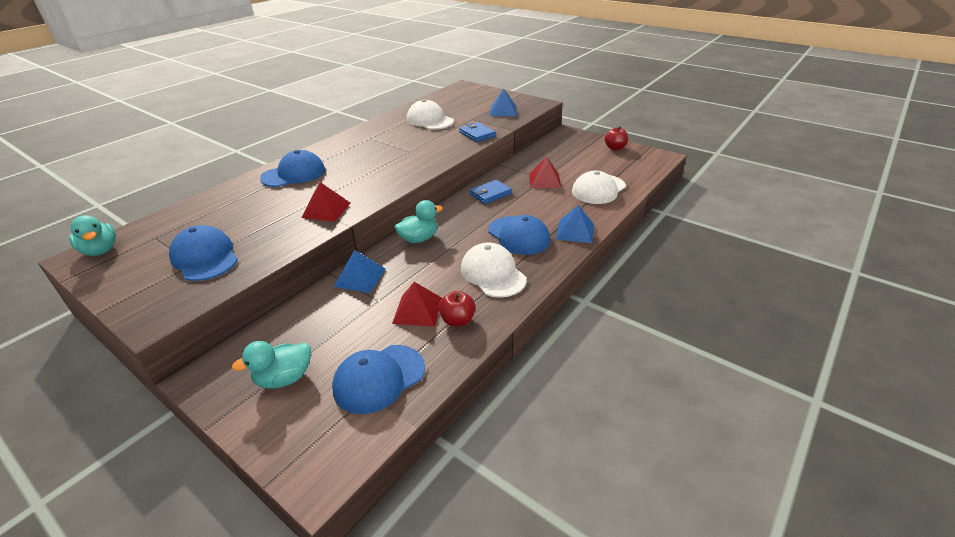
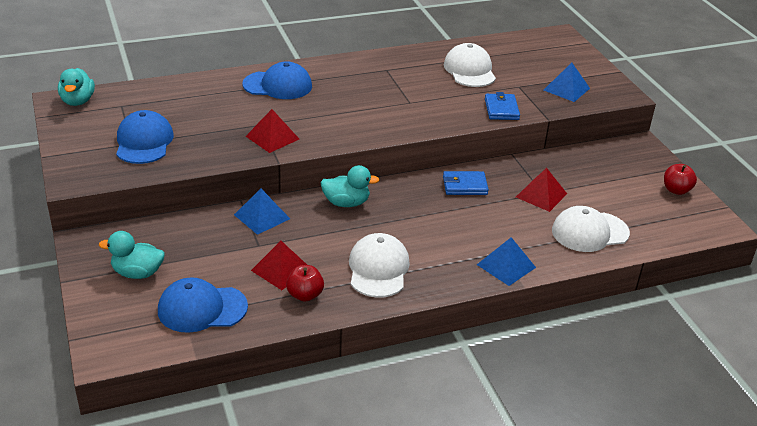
camera: 30 degrees right, 0 degrees up
(518, 235) = (443, 243): blue cap -> none

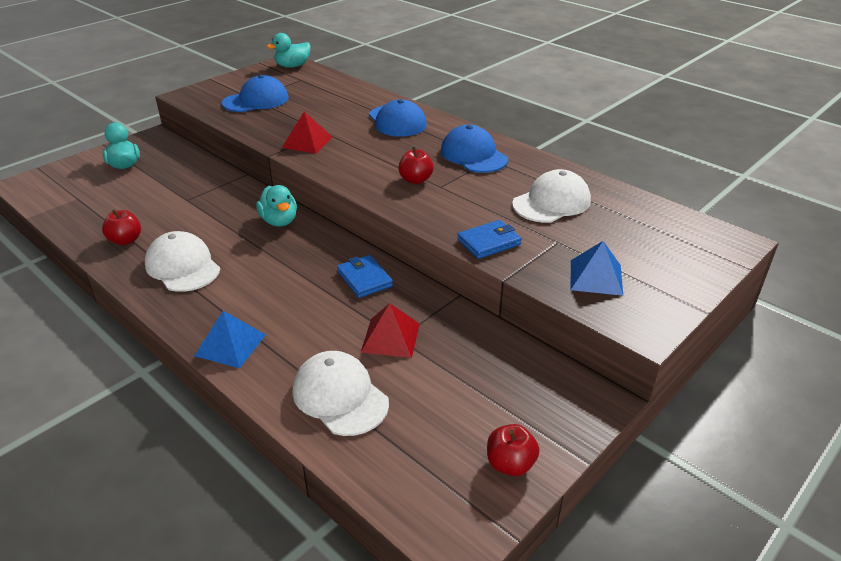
camera: 65 degrees right, 0 degrees up
(202, 308) = (89, 202): blue cap -> blue cap (473, 155)
(262, 216) = (229, 189): blue pyramid -> none
(281, 269) = (157, 219): red pyramid -> none
(378, 269) = (183, 266): white cap -> white cap turned 105 degrees counterclockwise
(390, 109) = (415, 180): none -> red apple

